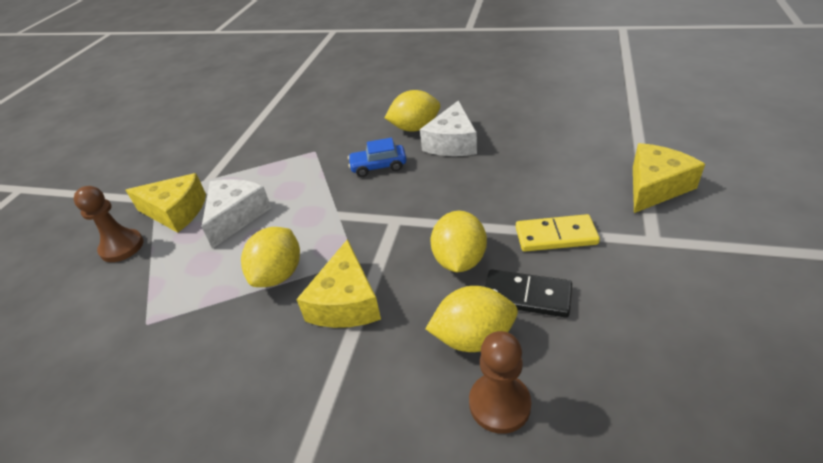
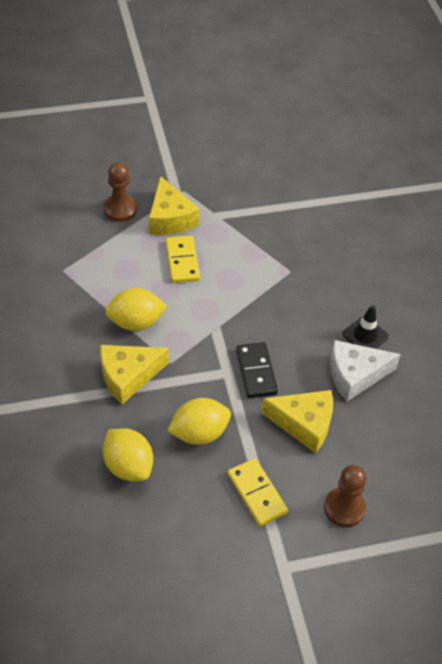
camera: 55 degrees right, 10 degrees up
(236, 216) = (182, 261): white cheese -> yellow domino
(378, 166) = (290, 330): blue car -> none
(415, 128) = (365, 335): yellow lemon -> black traffic cone
(499, 404) = (82, 497): brown pawn -> brown pawn (344, 508)
(526, 296) = (181, 489): black domino -> black domino (256, 372)
(655, 187) = (361, 560): yellow cheese -> yellow cheese (304, 424)

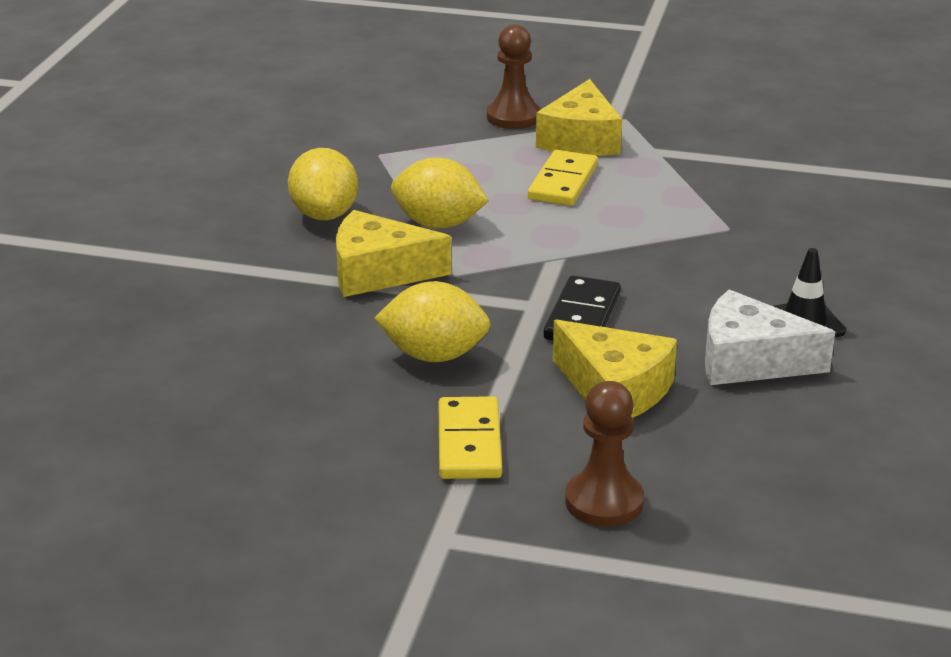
camera: 30 degrees right, 20 degrees down
(128, 466) = (295, 359): yellow lemon -> yellow lemon (324, 214)

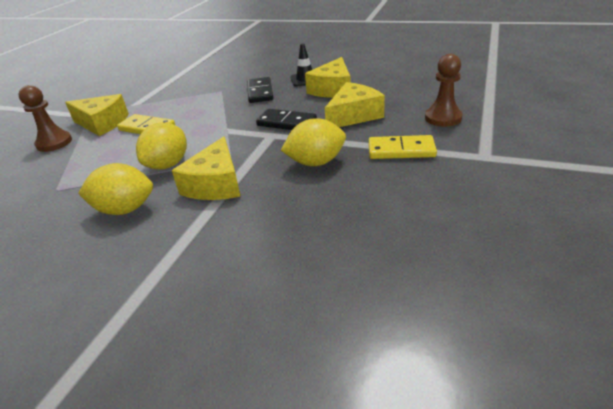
camera: 80 degrees left, 5 degrees up
(434, 355) = (316, 162): yellow lemon -> yellow lemon turned 60 degrees clockwise
(726, 273) = (260, 92): none -> black domino
(749, 361) = (332, 89): white cheese -> yellow cheese

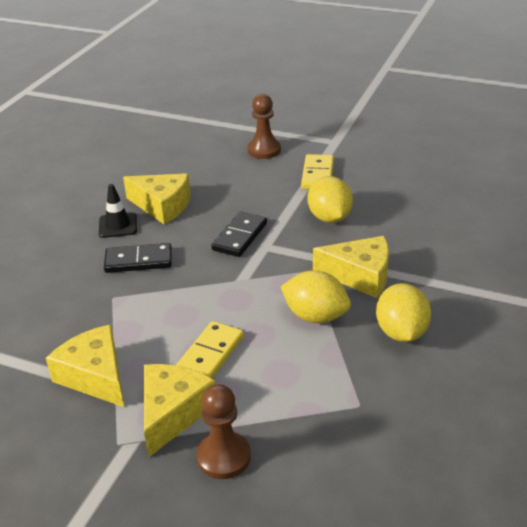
camera: 90 degrees left, 0 degrees up
(353, 115) = (239, 195): yellow cheese -> yellow cheese (95, 376)

